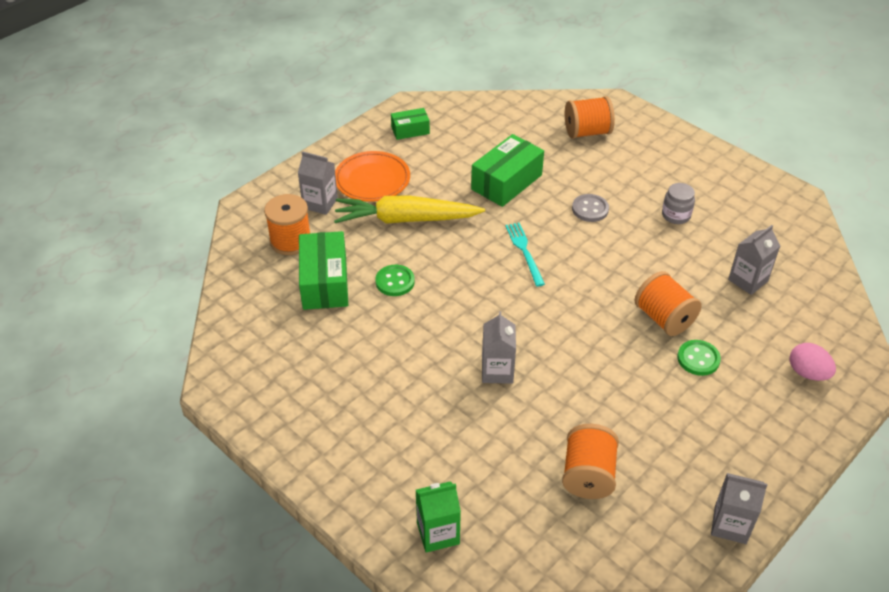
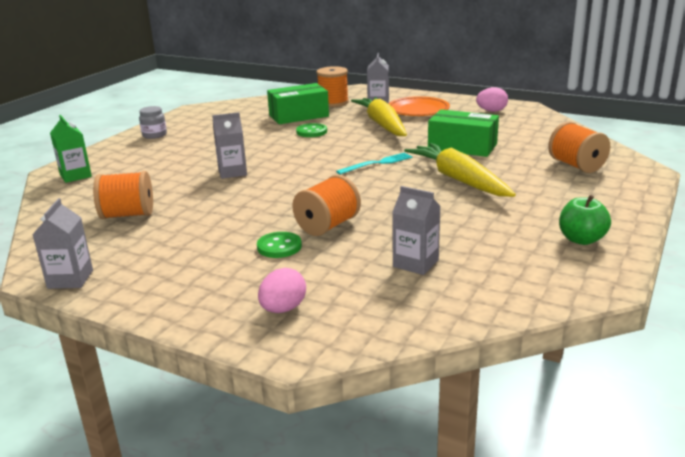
camera: 75 degrees right, 20 degrees down
(410, 130) = (491, 111): green box -> pink egg
(590, 209) = (458, 179): grey button -> yellow carrot
(676, 215) = (490, 217): grey jar -> grey jar (154, 135)
(729, 183) = (581, 239): none -> green apple

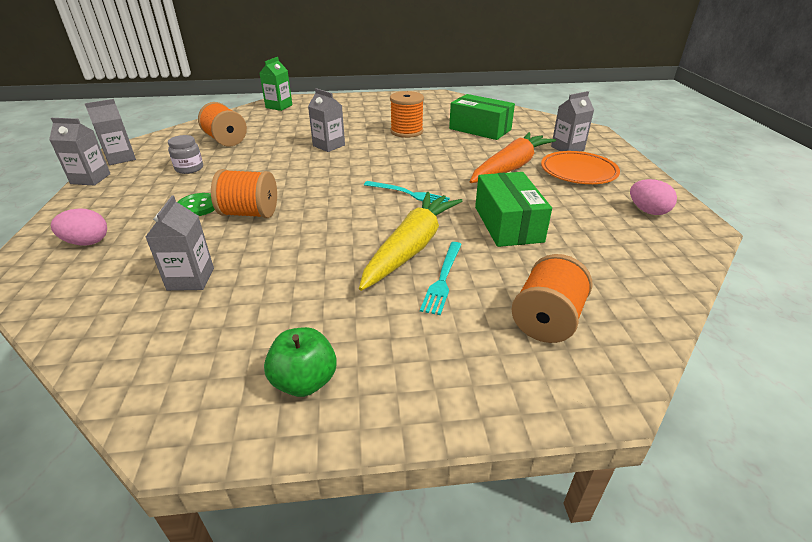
camera: 55 degrees right, 10 degrees up
(106, 302) = (90, 179): none -> grey carton
(154, 135) = (372, 101): grey jar -> grey jar (189, 168)
(311, 132) = (449, 145): green button -> none
(333, 102) = (534, 131): orange spool -> orange spool (406, 131)
(382, 125) = (511, 167): yellow carrot -> orange carrot
(508, 180) = (443, 279): none -> turquoise fork

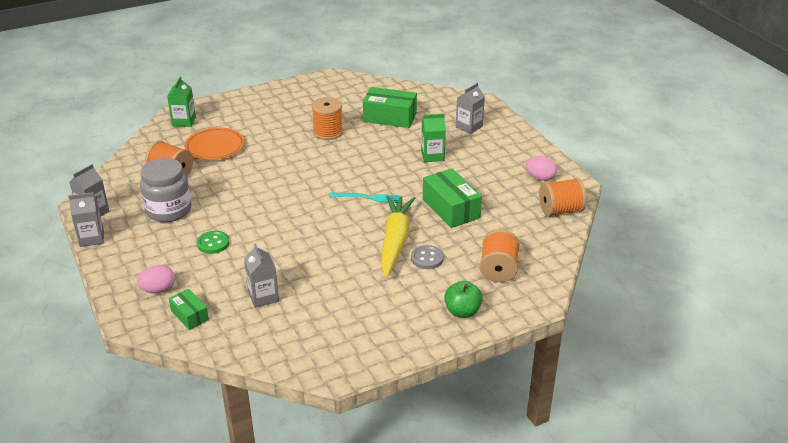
camera: 20 degrees left, 0 degrees up
(83, 281) = (189, 315): none -> green box
(189, 168) = (169, 210): grey jar -> grey jar, size x1.87
(249, 213) = (259, 240): orange spool -> orange spool (560, 210)
(304, 381) = (383, 334): green apple -> green apple (462, 311)
(329, 145) = (270, 162): grey carton -> none
(443, 279) = (427, 258): turquoise fork -> grey button
(511, 167) = (432, 156): orange carrot -> green carton
(578, 172) = (484, 150): orange plate -> orange plate (215, 147)

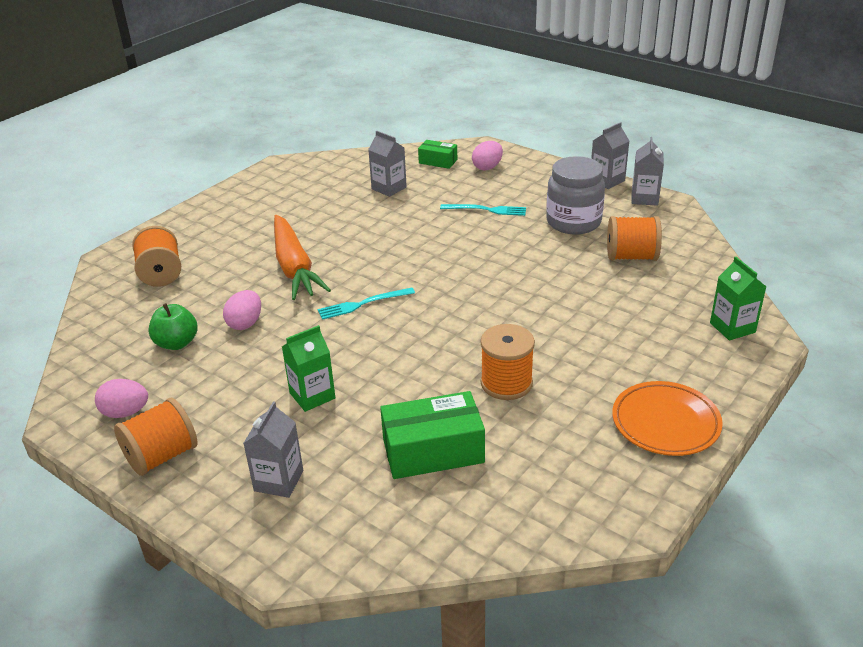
camera: 155 degrees right, 0 degrees up
(213, 243) = (486, 210): green button -> turquoise fork
(215, 147) = (632, 305): orange plate -> orange plate (665, 423)
(395, 241) = (294, 267): yellow carrot -> orange carrot
(427, 258) = (247, 261): grey button -> none
(451, 209) = (245, 323): green box -> pink egg
(462, 311) = (189, 229): green apple -> green apple (177, 343)
(560, 210) = (89, 368): orange spool -> orange spool (162, 456)

